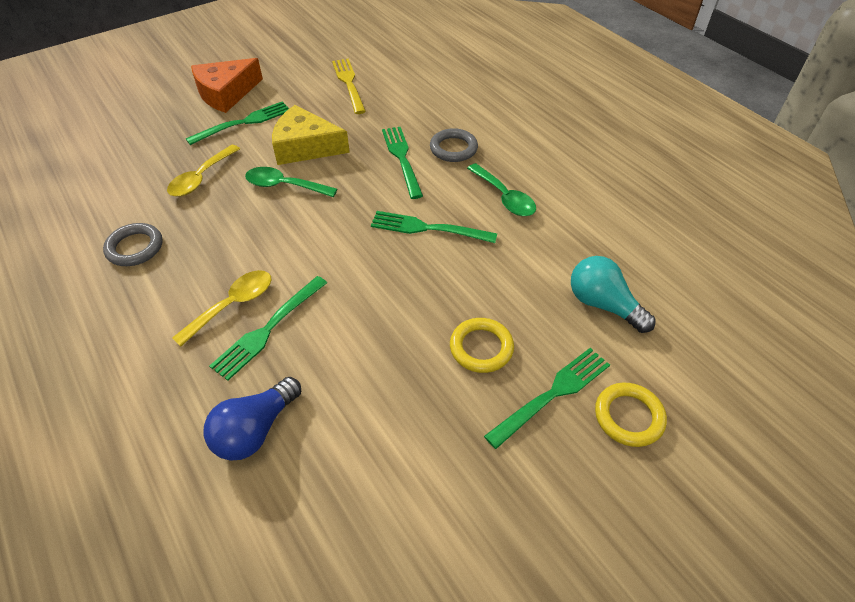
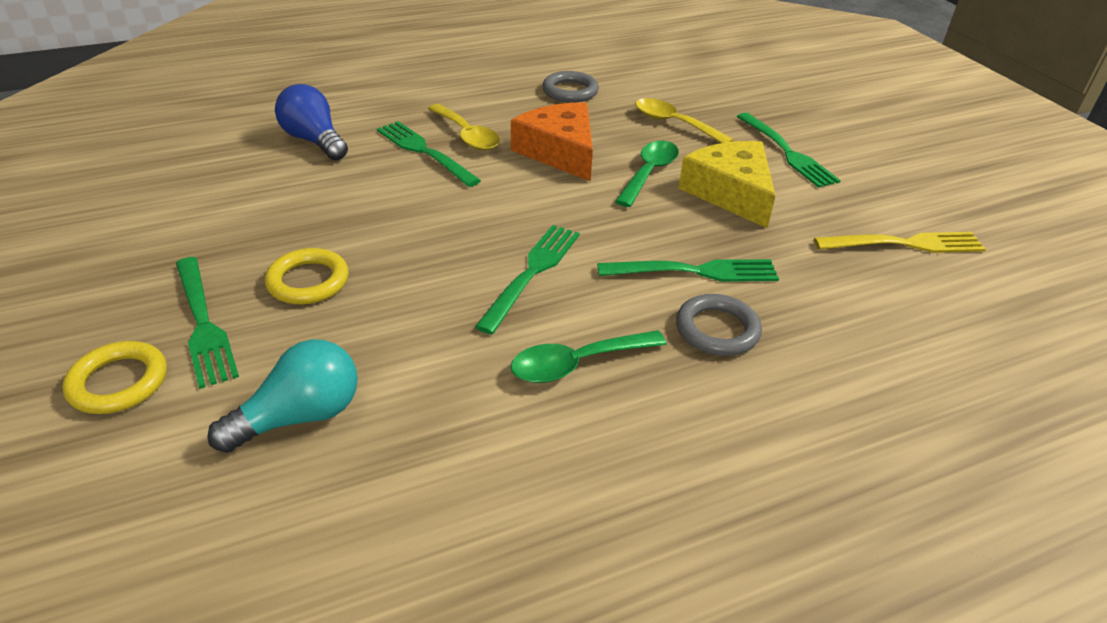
camera: 100 degrees right, 10 degrees down
(226, 93) = (856, 143): orange cheese -> orange cheese (559, 152)
(305, 147) = (730, 193): yellow cheese -> yellow cheese turned 45 degrees counterclockwise

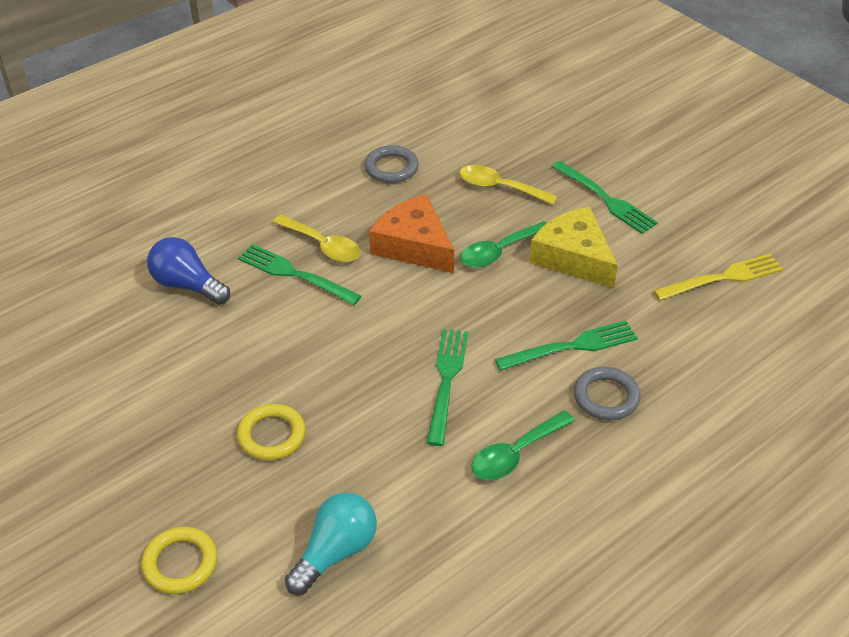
camera: 15 degrees left, 5 degrees up
(203, 323) = (211, 496): green fork -> none
(649, 173) = (499, 251): green spoon -> green spoon turned 135 degrees counterclockwise

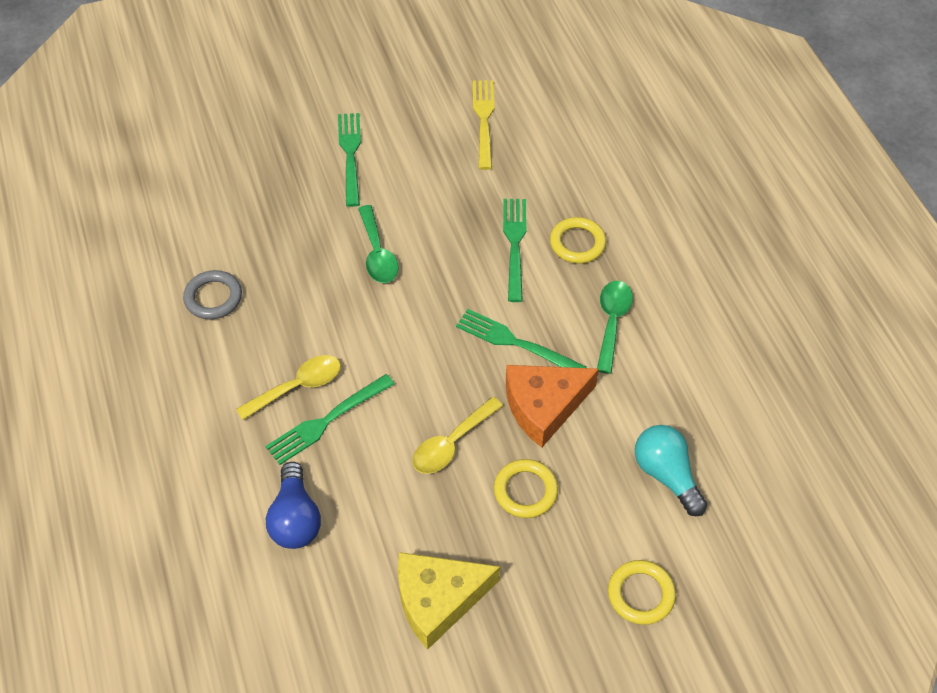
camera: 70 degrees left, 10 degrees up
(187, 285) = (295, 519): blue light bulb -> blue light bulb turned 60 degrees counterclockwise
(413, 245) = (336, 314): orange cheese -> orange cheese (544, 406)
(499, 187) = (292, 223): yellow spoon -> yellow spoon (451, 443)
(515, 454) = (612, 322): green spoon -> green spoon turned 150 degrees counterclockwise
(573, 257) = (411, 205): yellow cheese -> yellow cheese (438, 600)
(605, 199) = (350, 155): green fork -> green fork turned 75 degrees counterclockwise
(606, 397) = (577, 243): grey ring -> yellow ring

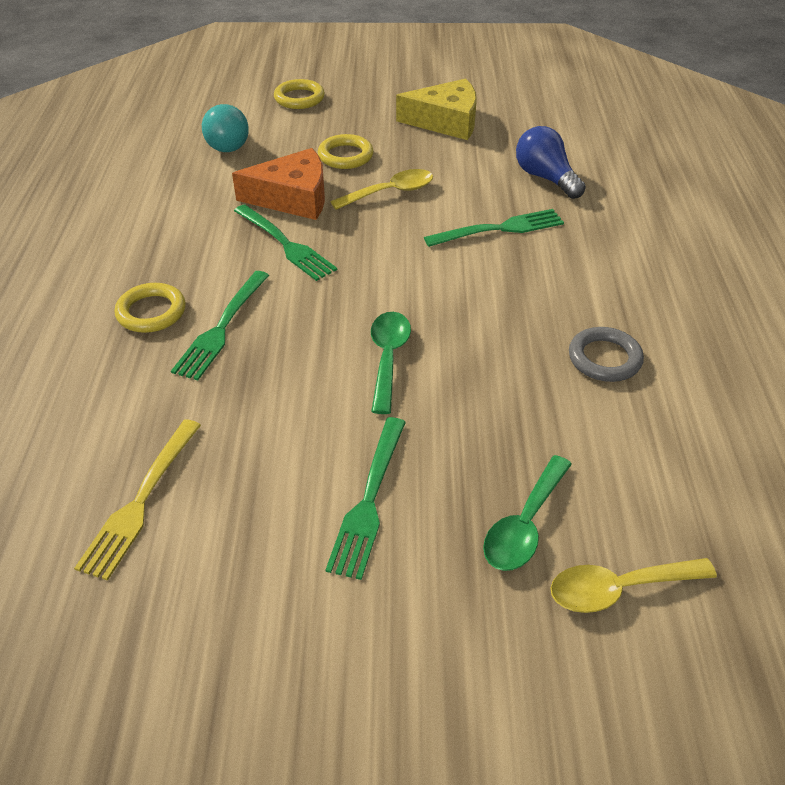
camera: 160 degrees left, 10 degrees down
(295, 519) = (545, 178): blue light bulb -> blue light bulb turned 45 degrees counterclockwise
(298, 387) = (521, 259): yellow spoon -> yellow spoon (618, 589)
(612, 322) = (179, 239): green spoon -> green spoon (524, 525)

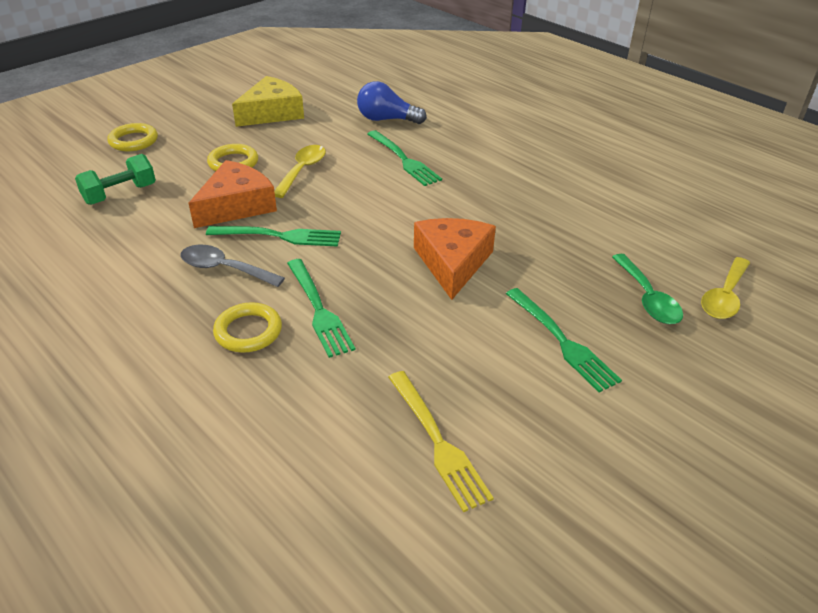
camera: 45 degrees left, 5 degrees down
(208, 249) = (224, 269): none -> grey spoon
(227, 142) = (120, 194): turquoise light bulb -> green dumbbell
(388, 358) = (452, 263): green spoon -> orange cheese
(499, 229) = (404, 159): green fork -> green fork turned 120 degrees clockwise
(604, 358) = (560, 197): grey ring -> none

